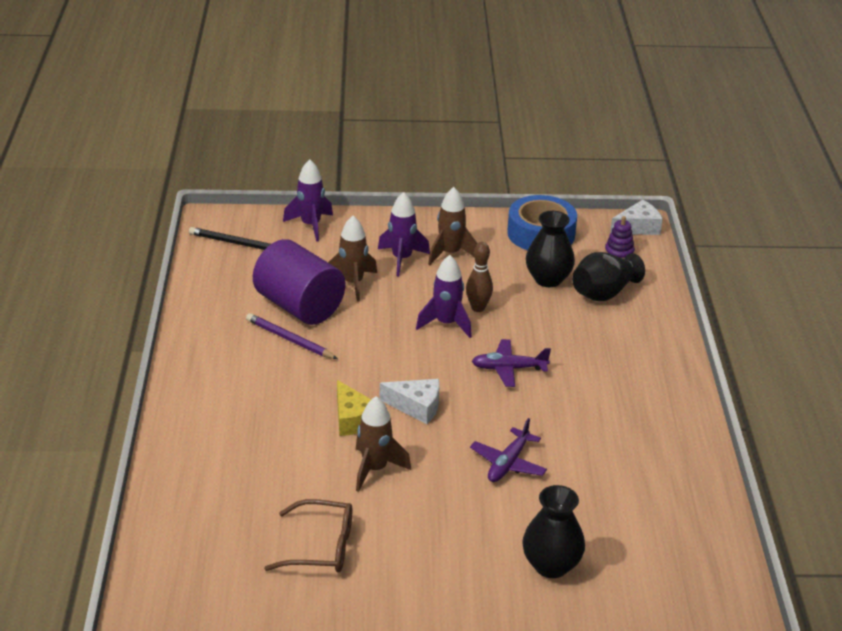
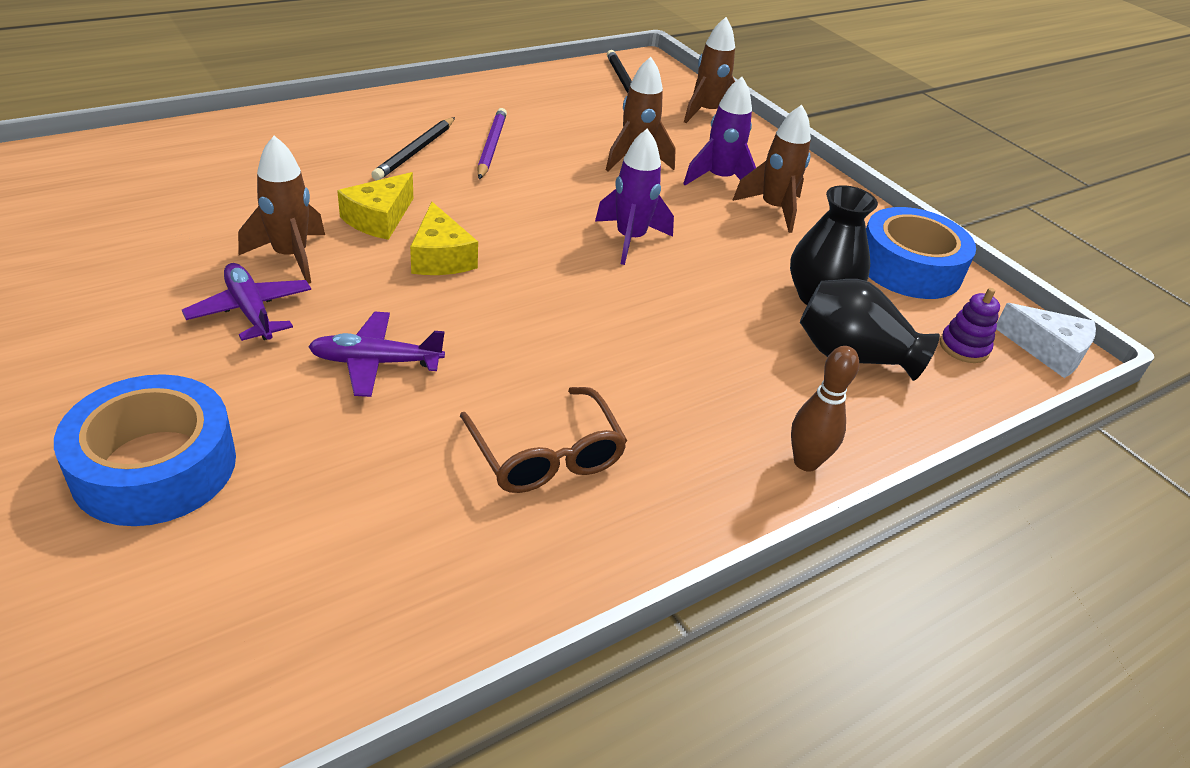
camera: 55 degrees right, 5 degrees up
(272, 376) = (415, 151): none -> black pencil
(299, 306) = (556, 139): purple cylinder -> none
(311, 225) = (707, 113): purple rocket -> brown rocket
(320, 547) = (113, 253): brown glasses -> brown glasses (545, 454)
(416, 406) = (441, 257): white cheese -> yellow cheese
(478, 308) = (689, 255): brown bowling pin -> brown bowling pin (806, 462)
(508, 369) = (587, 311): purple plane -> purple plane (250, 311)
(551, 565) = (155, 466): black vase -> blue tape

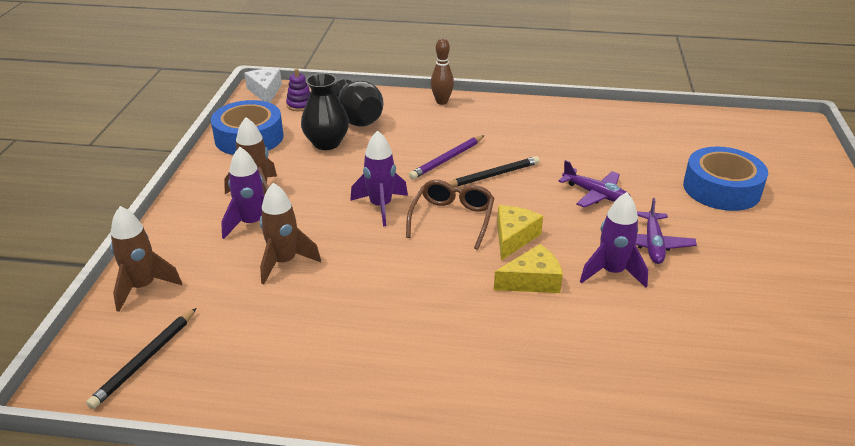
camera: 135 degrees left, 5 degrees down
(290, 256) = (612, 272): brown rocket -> purple rocket
(415, 151) = (451, 339): black pencil -> black pencil (493, 175)
(491, 146) = (380, 320): purple pencil -> purple pencil (447, 159)
(545, 454) = (545, 138): brown glasses -> brown glasses (452, 219)

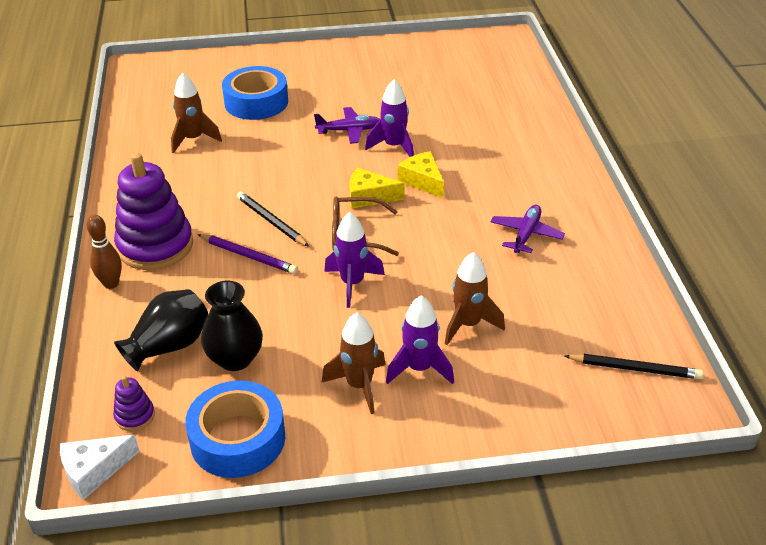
camera: 105 degrees left, 5 degrees up
(143, 287) = (554, 413): brown rocket -> brown rocket (193, 139)
(481, 120) = (155, 246): none -> purple stacking toy
(596, 195) = (286, 160): purple plane -> purple plane (526, 234)

